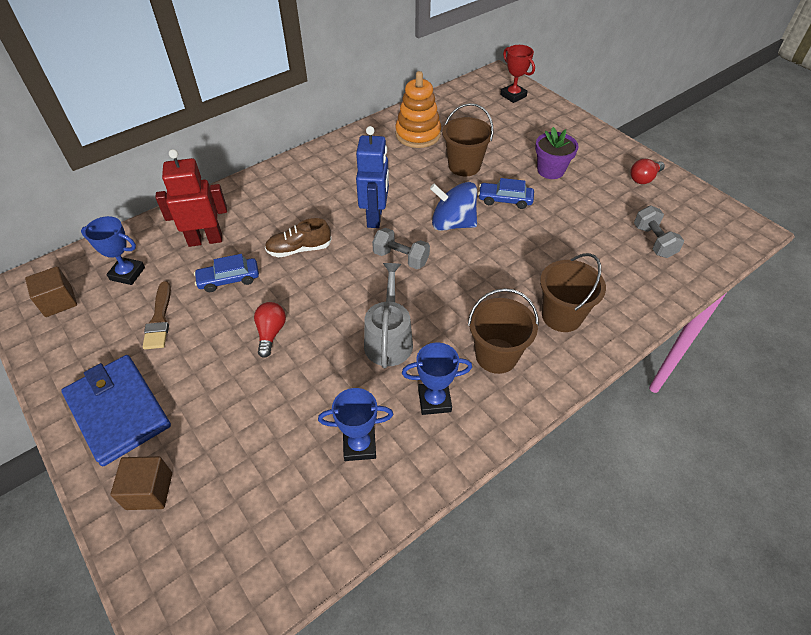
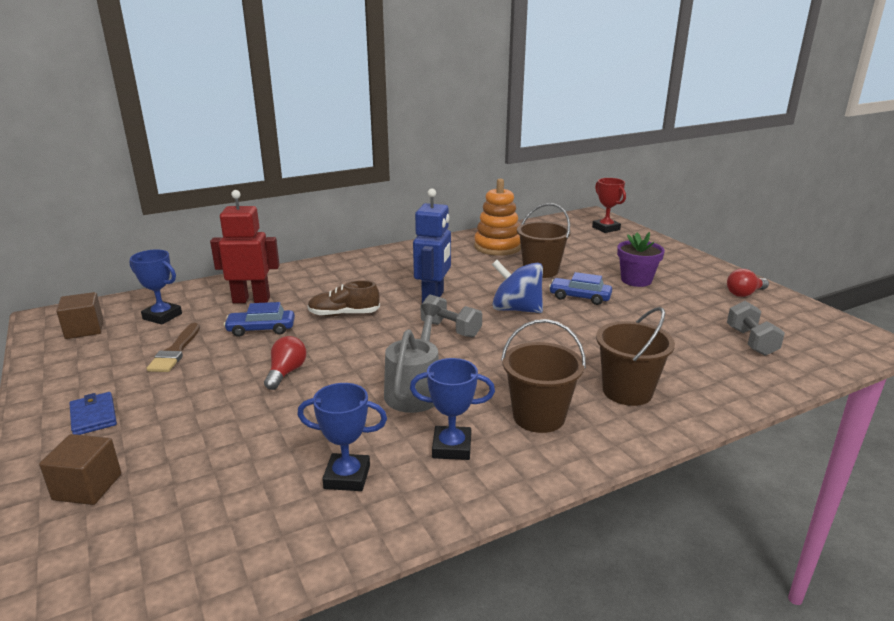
camera: 10 degrees right, 25 degrees down
(118, 411) = (93, 416): blue wallet -> blue wallet, size x0.48

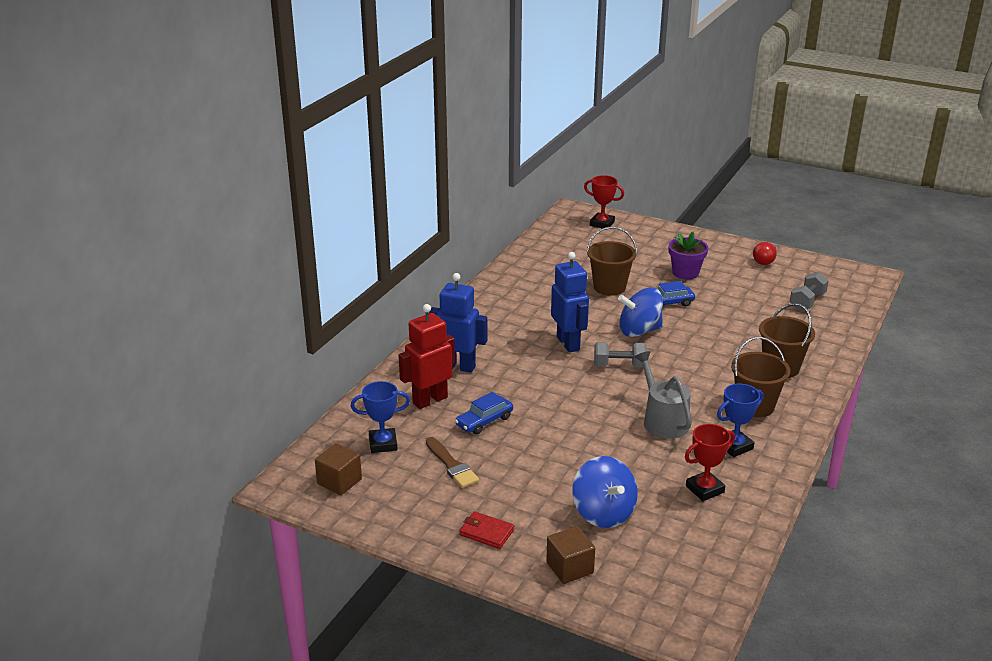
camera: 35 degrees left, 5 degrees up
(93, 416) = (486, 532): blue wallet -> red wallet
(212, 450) = (603, 513): none -> blue spinning top
(286, 373) = (561, 445): red light bulb -> none
(315, 285) = (458, 366): none -> blue robot
(344, 314) = (524, 383): brown shoe -> none
(347, 477) = (704, 489): blue trophy -> red trophy
(497, 247) = (544, 273): orange stacking toy -> none
(751, 341) = (807, 302): grey dumbbell -> grey dumbbell turned 75 degrees clockwise

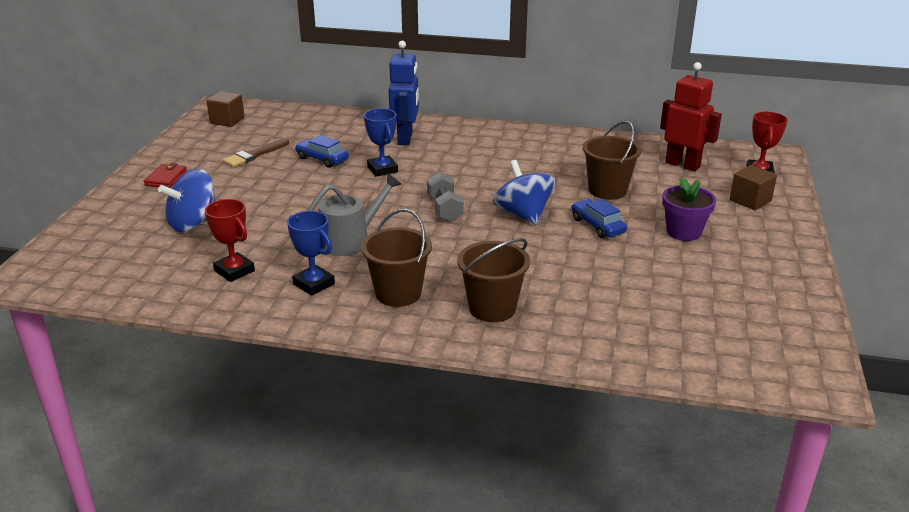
camera: 75 degrees right, 0 degrees up
(383, 444) = (279, 127): blue trophy -> blue trophy (382, 169)
(429, 400) = (347, 135): red robot -> red robot (682, 165)
(568, 343) = (473, 181): blue robot -> none
(570, 568) = (118, 215): brown cube -> brown cube (750, 200)
(764, 261) = (774, 286): red light bulb -> none
(807, 302) = (682, 324): grey dumbbell -> none

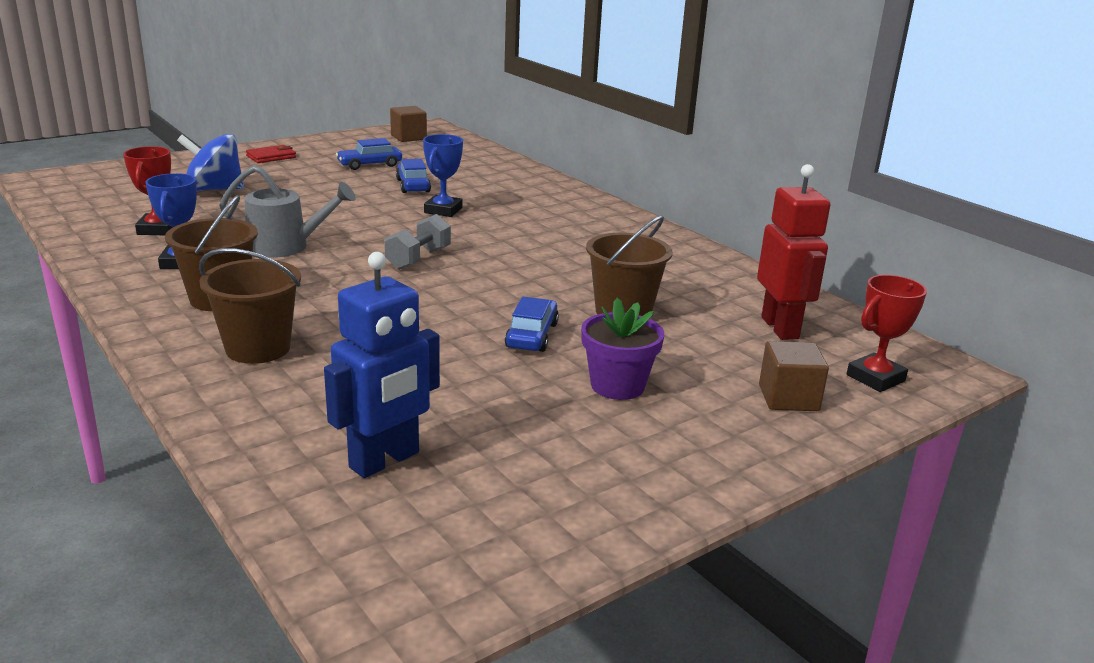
camera: 40 degrees right, 5 degrees down
(254, 155) = (370, 165): brown brush -> blue car
(405, 139) = (522, 197): blue robot -> blue robot (385, 461)
(523, 214) = (480, 293): blue spinning top -> none

